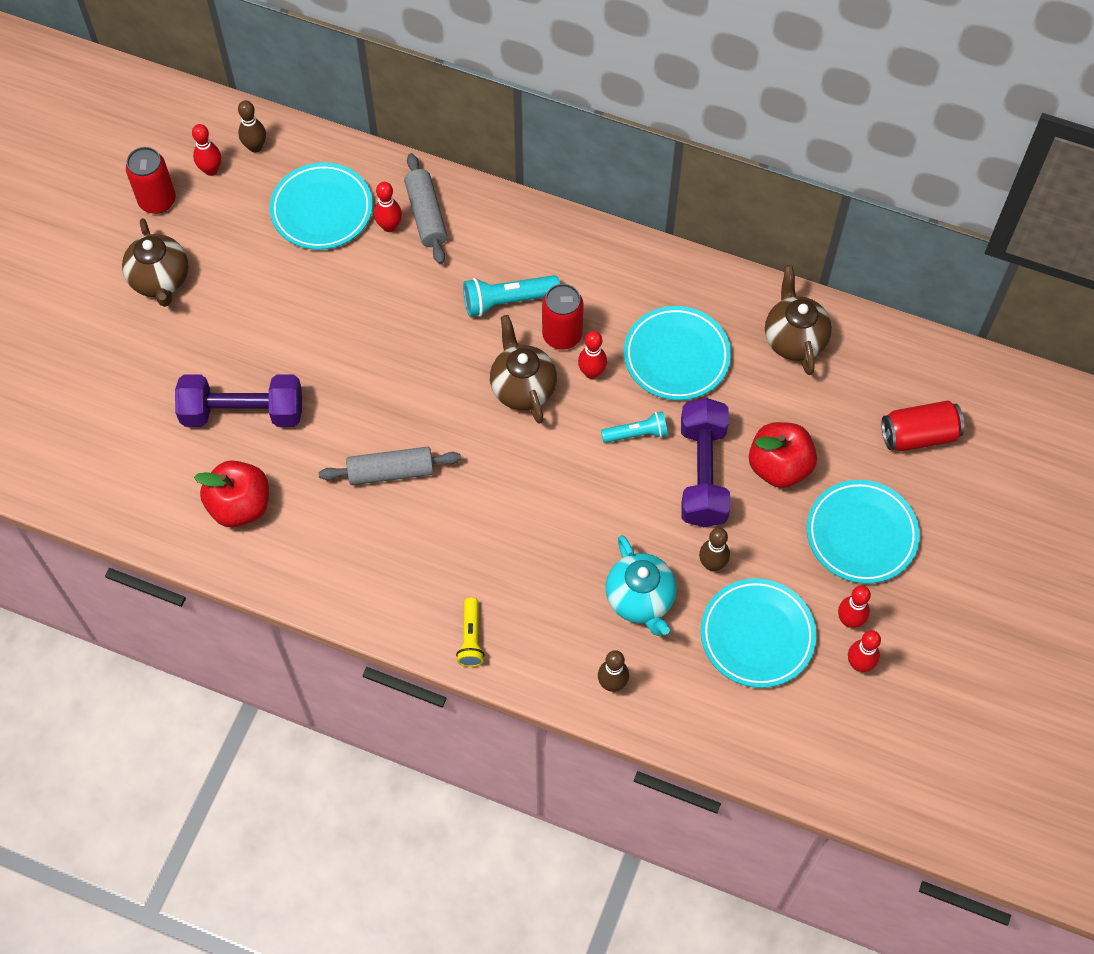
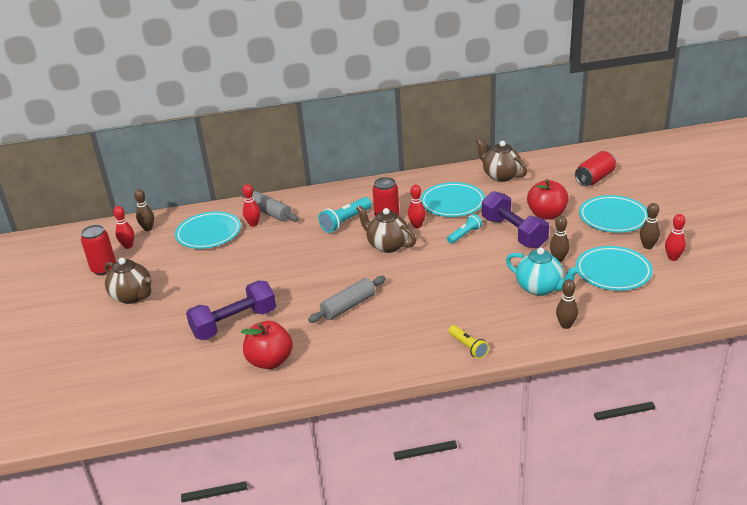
camera: 30 degrees left, 30 degrees down
(849, 620) = (648, 246): red bowling pin -> brown bowling pin

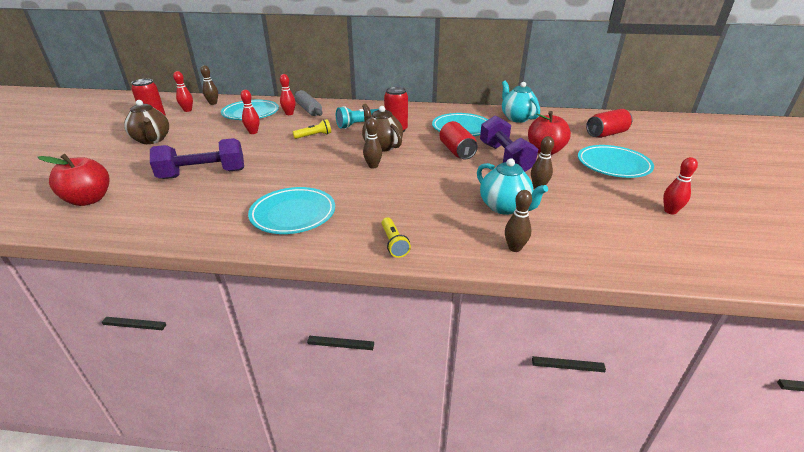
camera: 15 degrees right, 0 degrees up
(270, 361) = (199, 209): red apple -> red apple (89, 200)
(306, 248) = (314, 136): none -> yellow flashlight
(348, 306) = (309, 182): grey rolling pin -> none
(417, 225) = (419, 137): red bowling pin -> red bowling pin (253, 132)
(464, 235) = (457, 151): turquoise flashlight -> red can
(500, 176) = (517, 118): brown teapot -> turquoise teapot
(613, 272) = (593, 210): turquoise plate -> turquoise plate (293, 214)
(648, 246) = (643, 195): brown bowling pin -> brown bowling pin (373, 166)

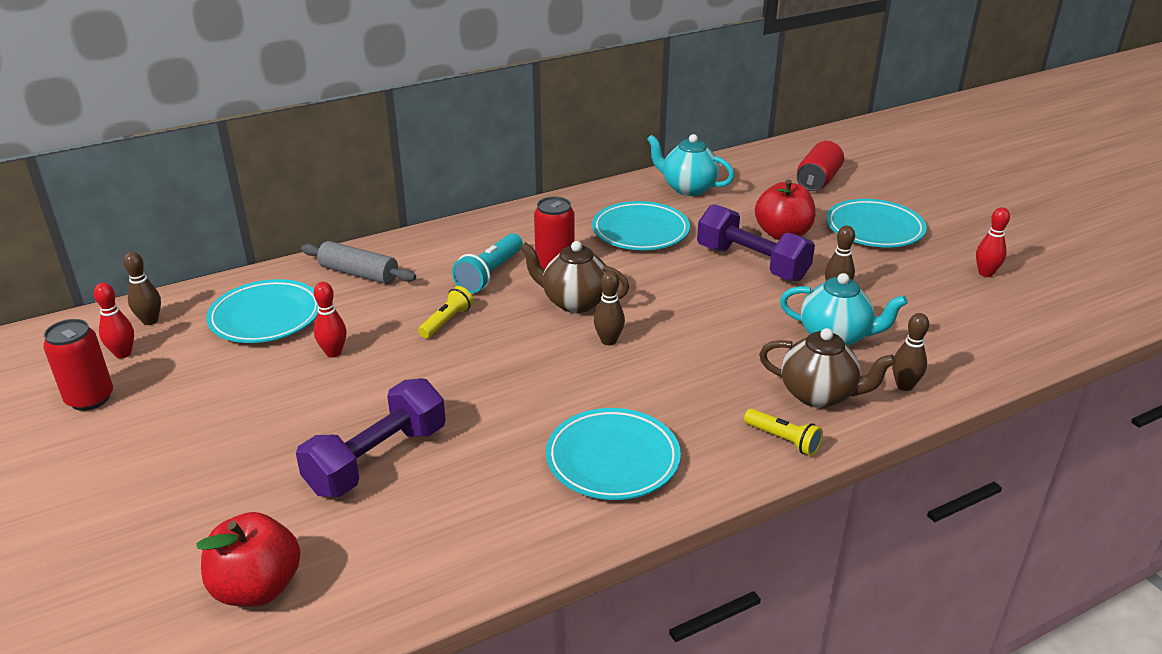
camera: 35 degrees left, 0 degrees up
(152, 140) = (165, 439): brown teapot -> brown teapot (819, 395)
(289, 114) = (338, 293): red bowling pin -> none
(457, 151) = (683, 274): red can -> none

